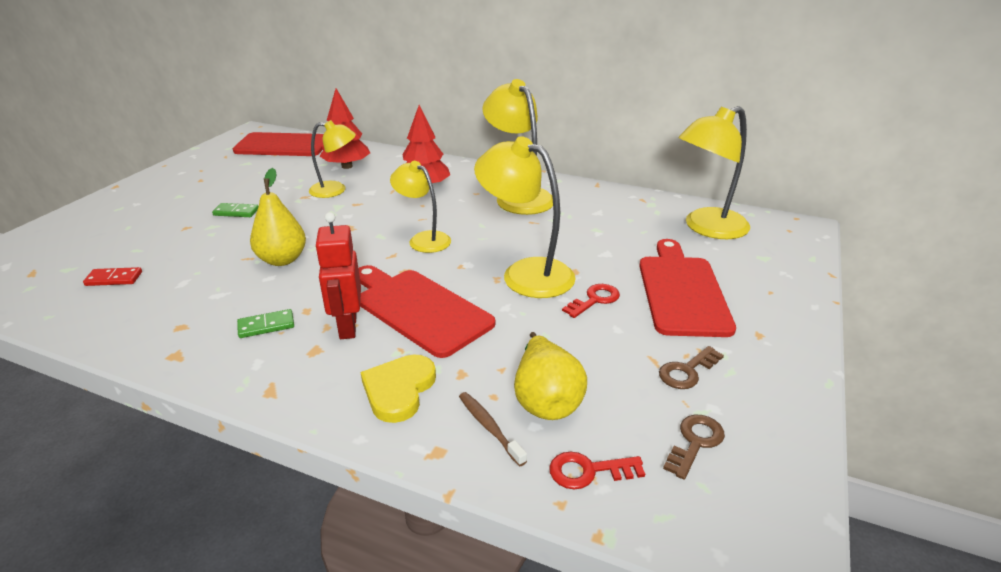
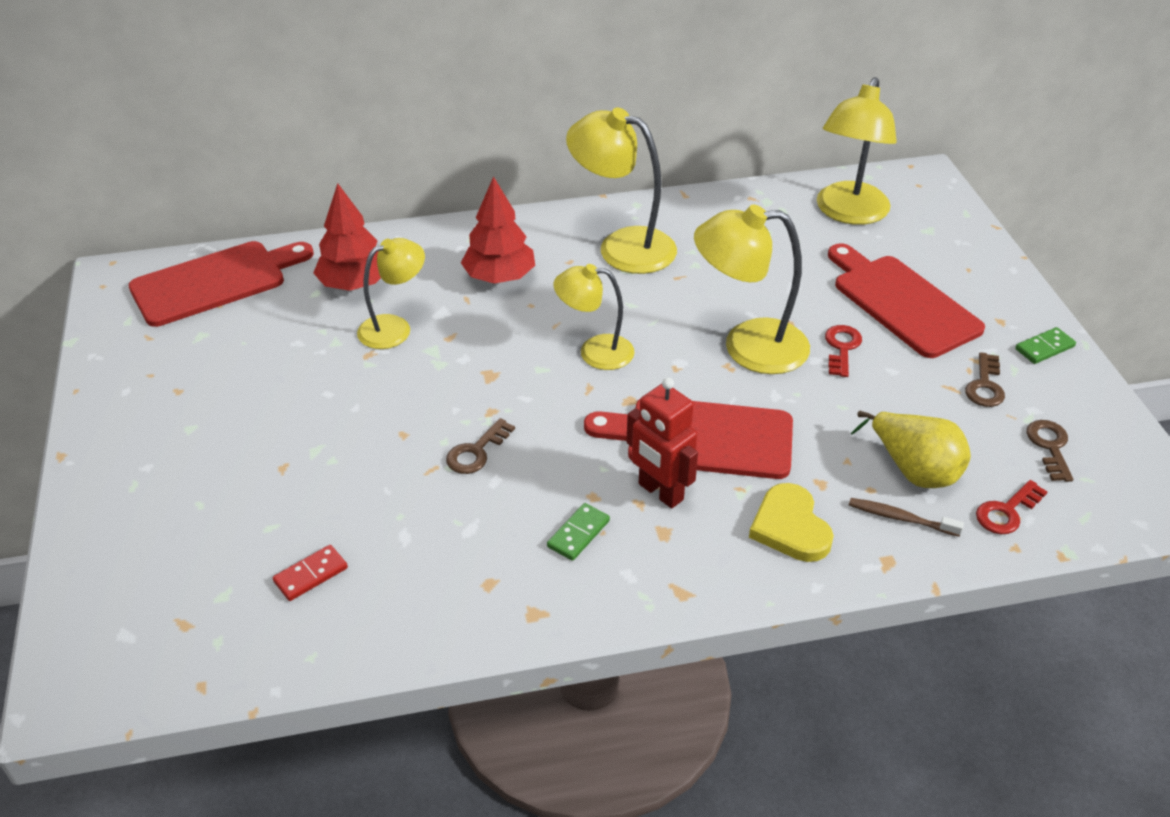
camera: 35 degrees left, 10 degrees up
(236, 212) = (314, 416): green domino -> green domino (1044, 348)
(282, 260) = (476, 452): yellow pear -> brown key

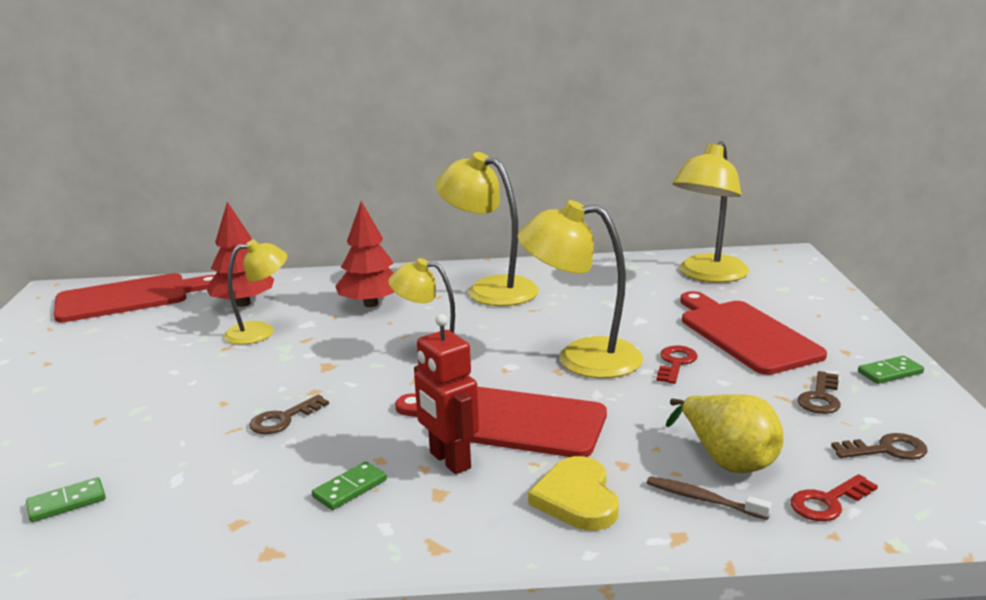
camera: 10 degrees right, 20 degrees down
(311, 575) = (67, 503): red domino -> green domino
(1050, 447) = (886, 450): brown key -> brown key turned 75 degrees clockwise

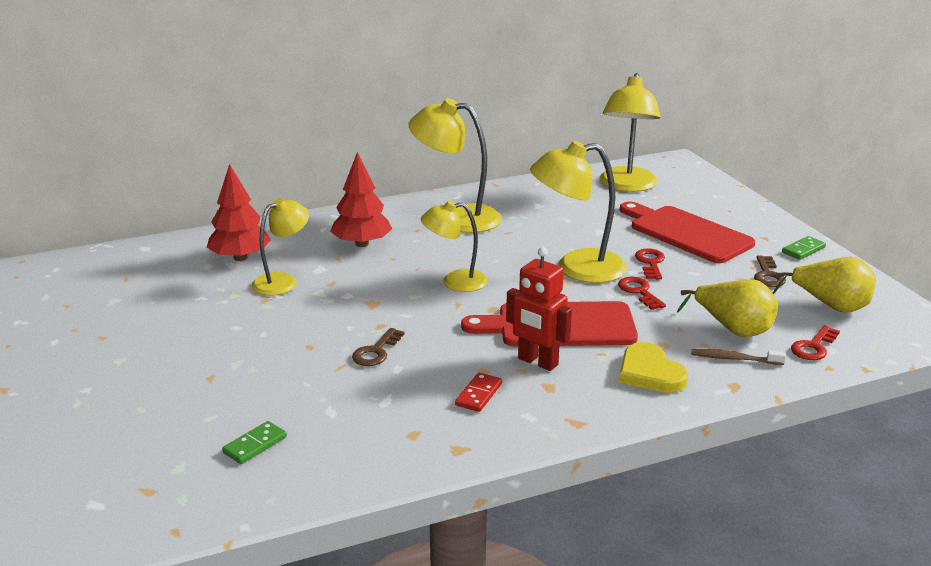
camera: 20 degrees left, 5 degrees up
(129, 298) = (118, 266): red cutting board -> none
(350, 488) = (478, 394): green domino -> red domino
(637, 395) = (639, 292): none -> red key
(886, 450) = (830, 306): brown key -> yellow pear

